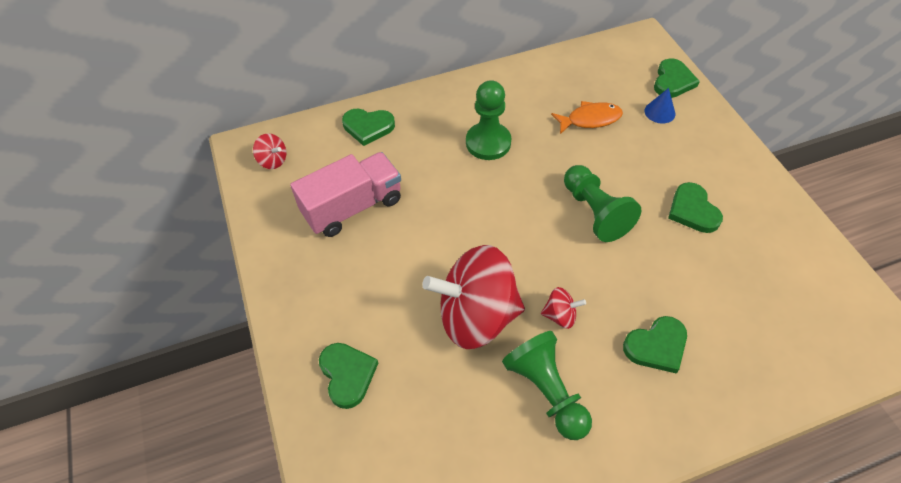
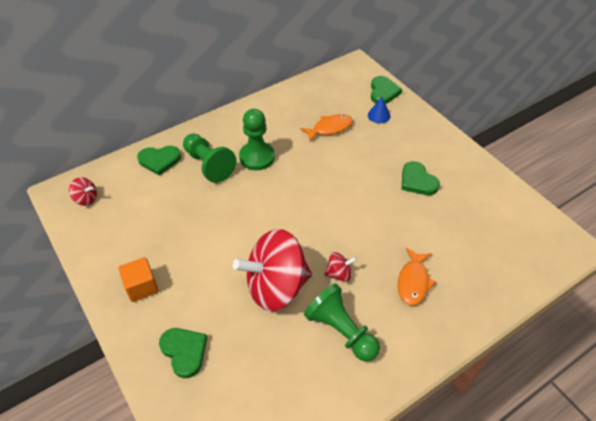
camera: 15 degrees left, 5 degrees down
(314, 282) = (141, 287): none -> orange cube
(353, 207) = (160, 223): pink truck -> none
(595, 212) = (348, 194): green pawn -> green pawn (208, 165)
(656, 346) = (413, 282): green heart -> orange fish

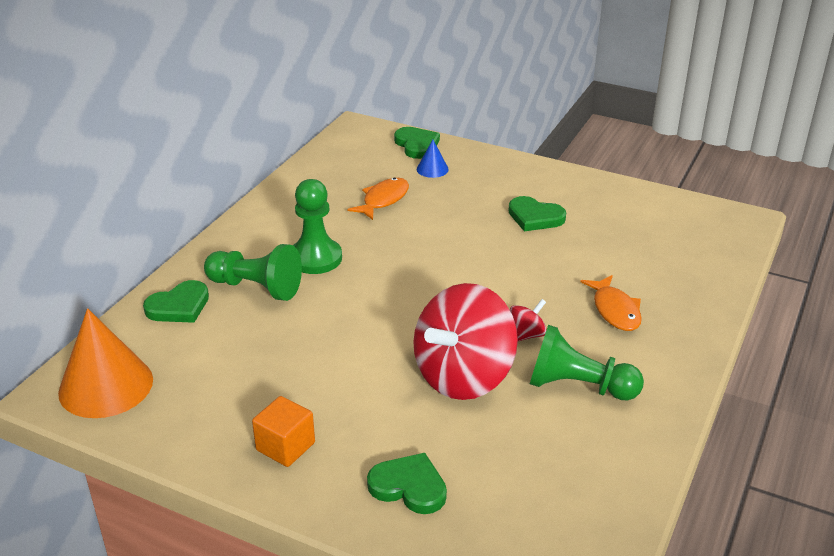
camera: 30 degrees left, 15 degrees down
(86, 199) = (106, 386): red spinning top -> orange cone

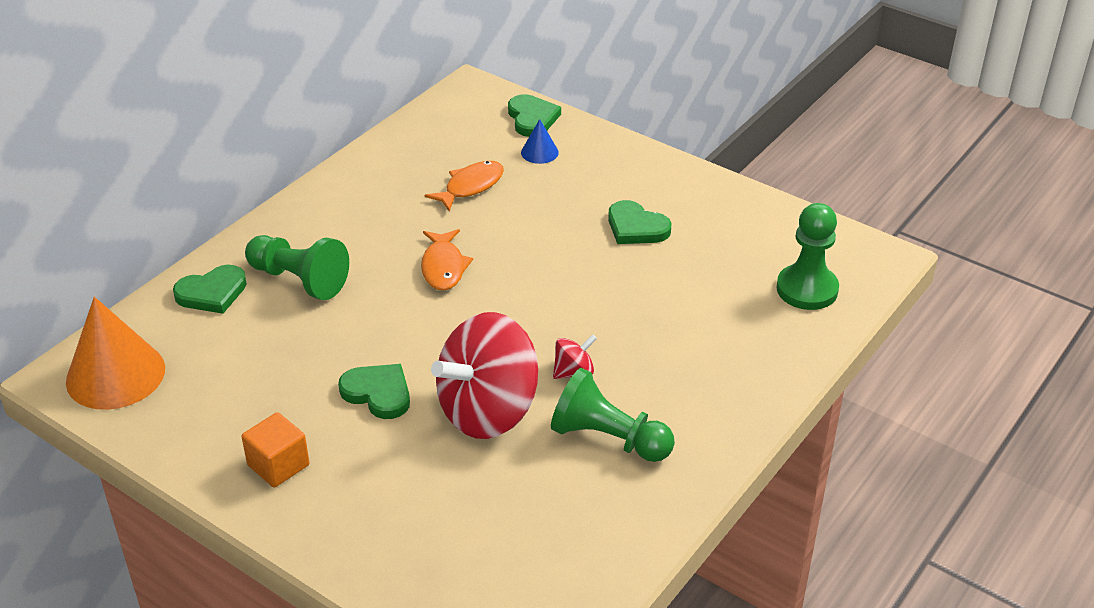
camera: 10 degrees right, 5 degrees up
(315, 258) = (373, 252): green pawn -> green pawn (807, 289)
(409, 487) = (390, 525): green heart -> green heart (378, 393)
(615, 310) = (684, 354): orange fish -> orange fish (443, 267)

